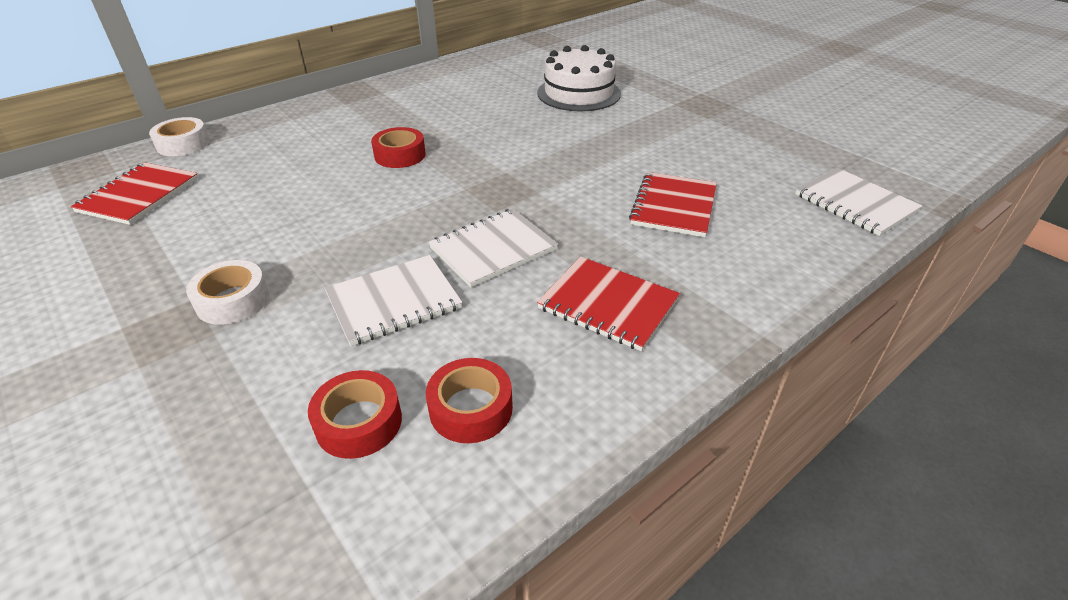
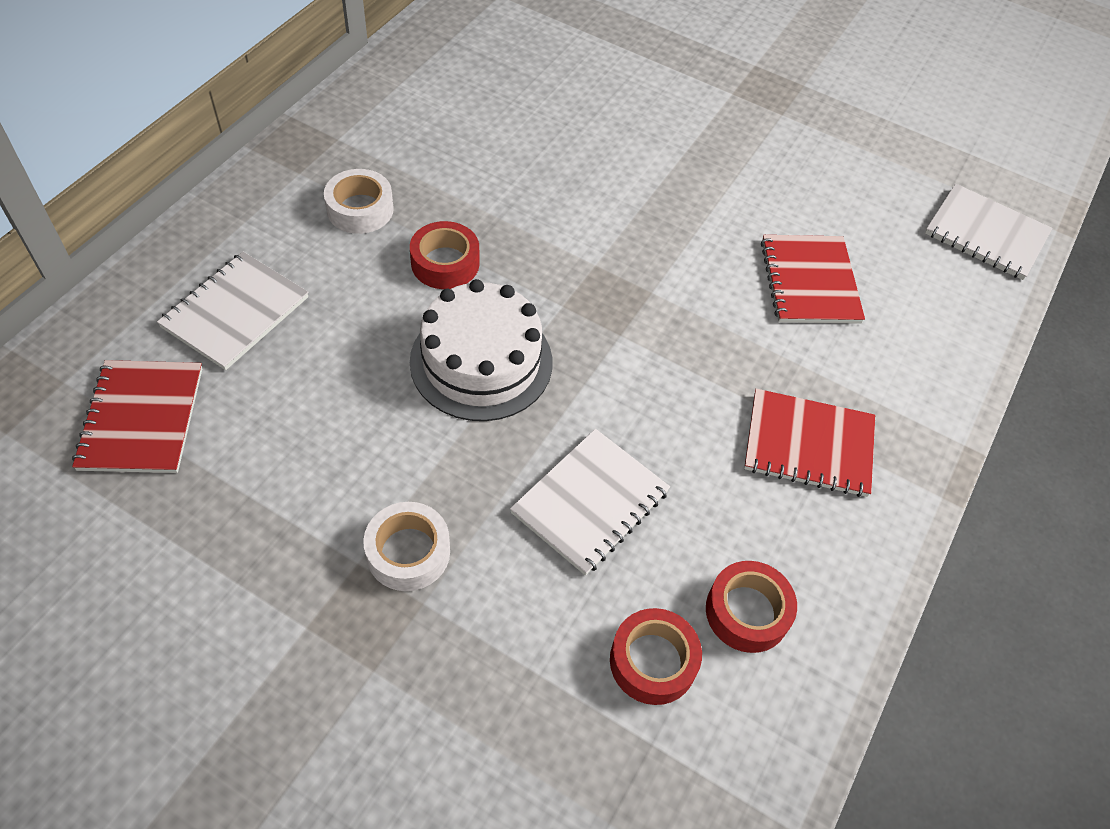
camera: 25 degrees left, 15 degrees up
(183, 144) = (121, 306): white tape -> white tape (360, 209)
(493, 249) = (652, 397): white notebook -> white notebook (235, 312)
(578, 93) = (605, 92): white cake -> white cake (481, 361)

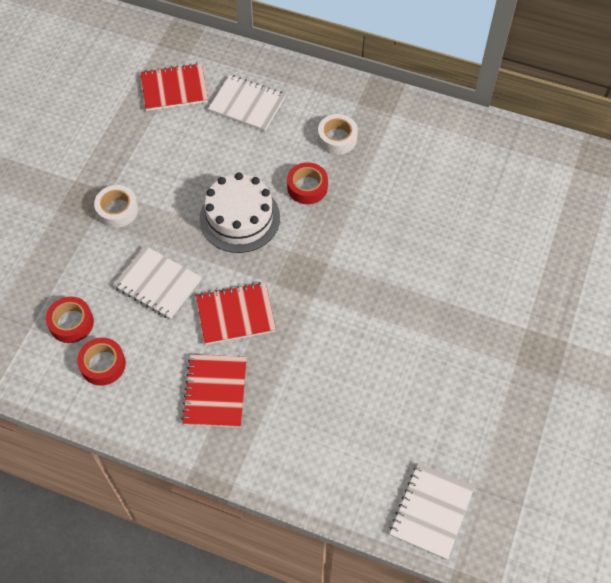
camera: 85 degrees right, 5 degrees up
(810, 281) = (348, 388): red notebook -> red notebook (235, 314)

